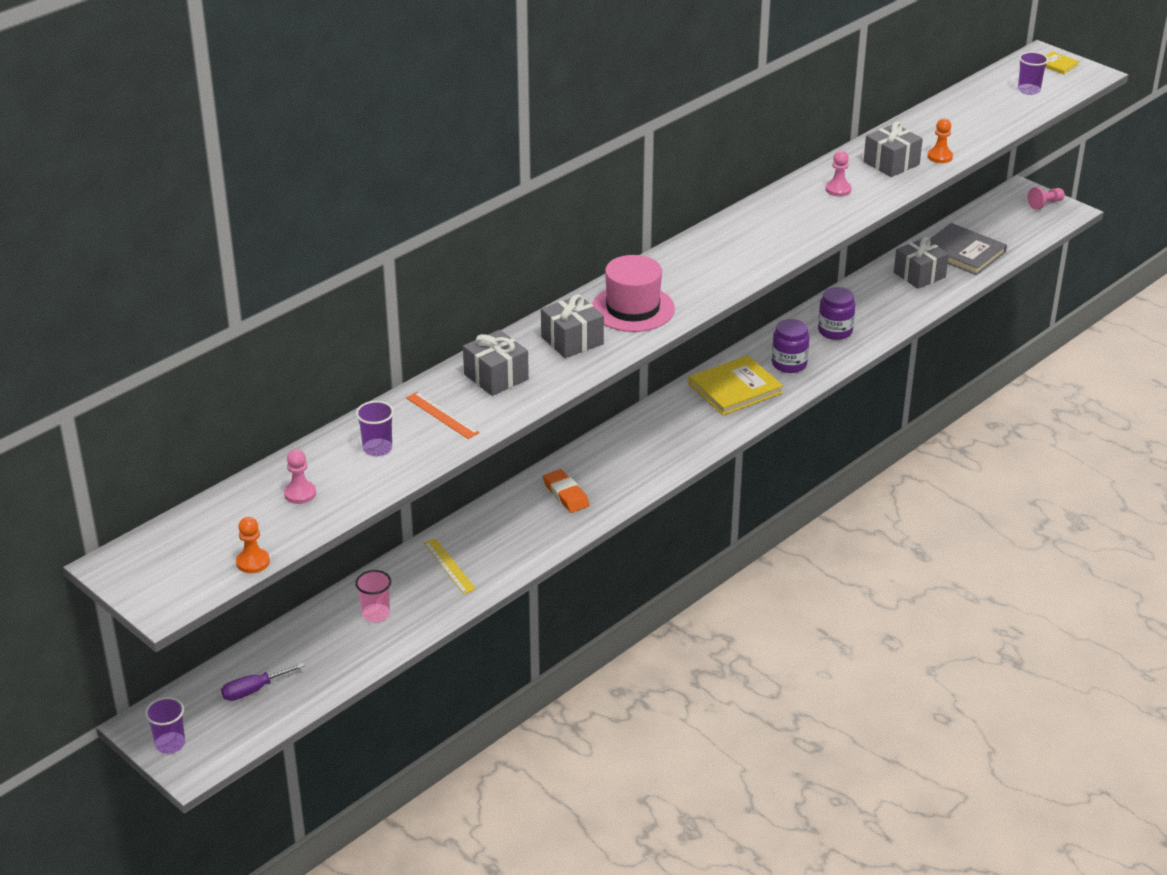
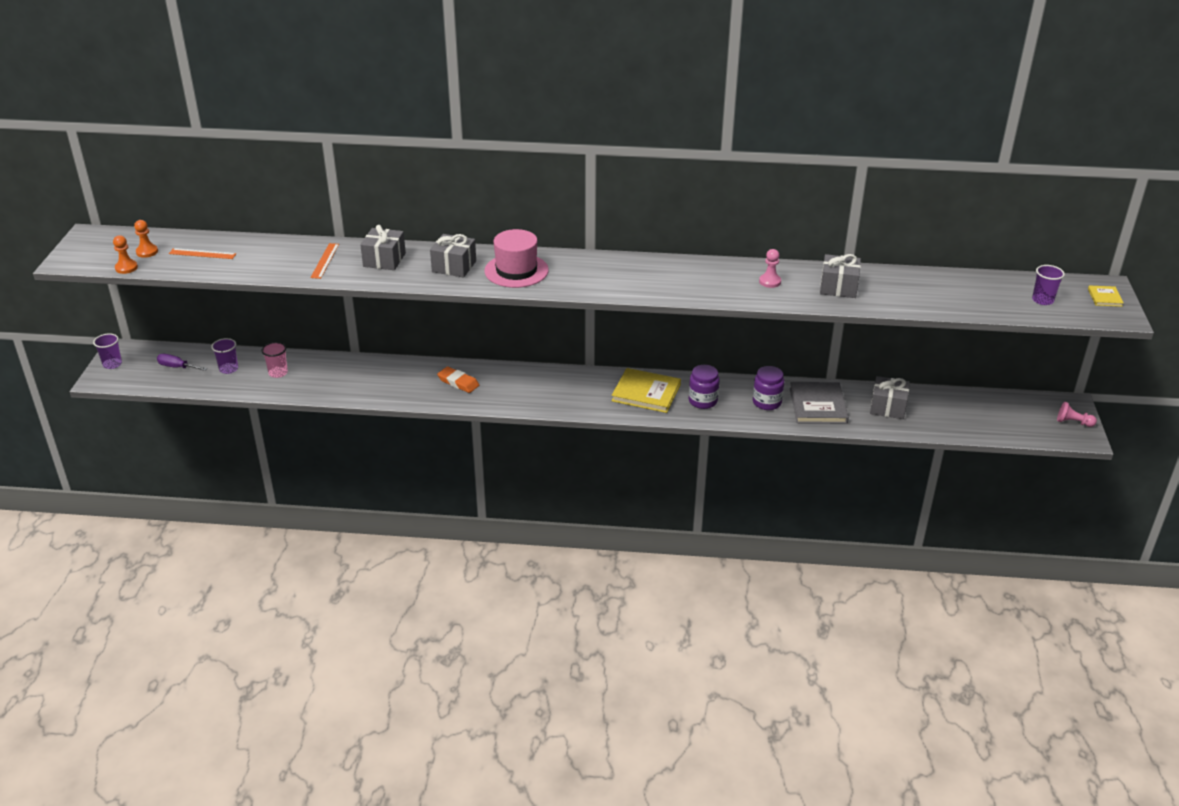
camera: 50 degrees right, 0 degrees up
(300, 493) = (202, 254): pink pawn -> orange ruler
(377, 449) = (269, 256): purple cup -> purple cup (228, 369)
(449, 566) = (346, 375): yellow ruler -> none
(565, 494) = (458, 382): orange eraser -> orange eraser turned 75 degrees counterclockwise
(940, 157) = (880, 301): orange pawn -> orange pawn (147, 252)
(963, 252) = (947, 413): grey book -> grey book (818, 405)

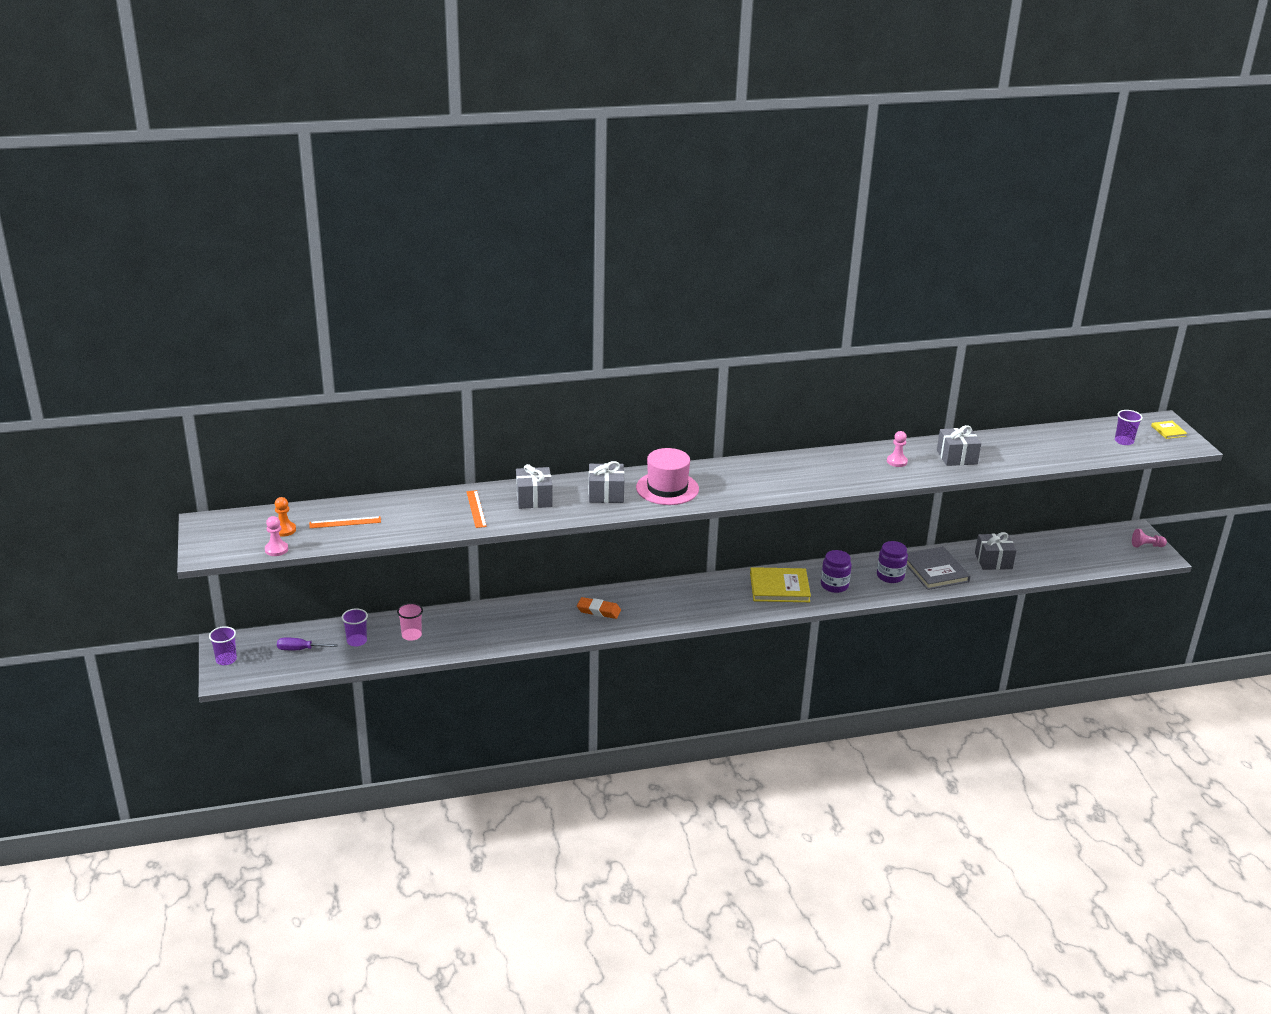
camera: 20 degrees left, 5 degrees down
(126, 268) = (276, 549): orange pawn -> pink pawn

